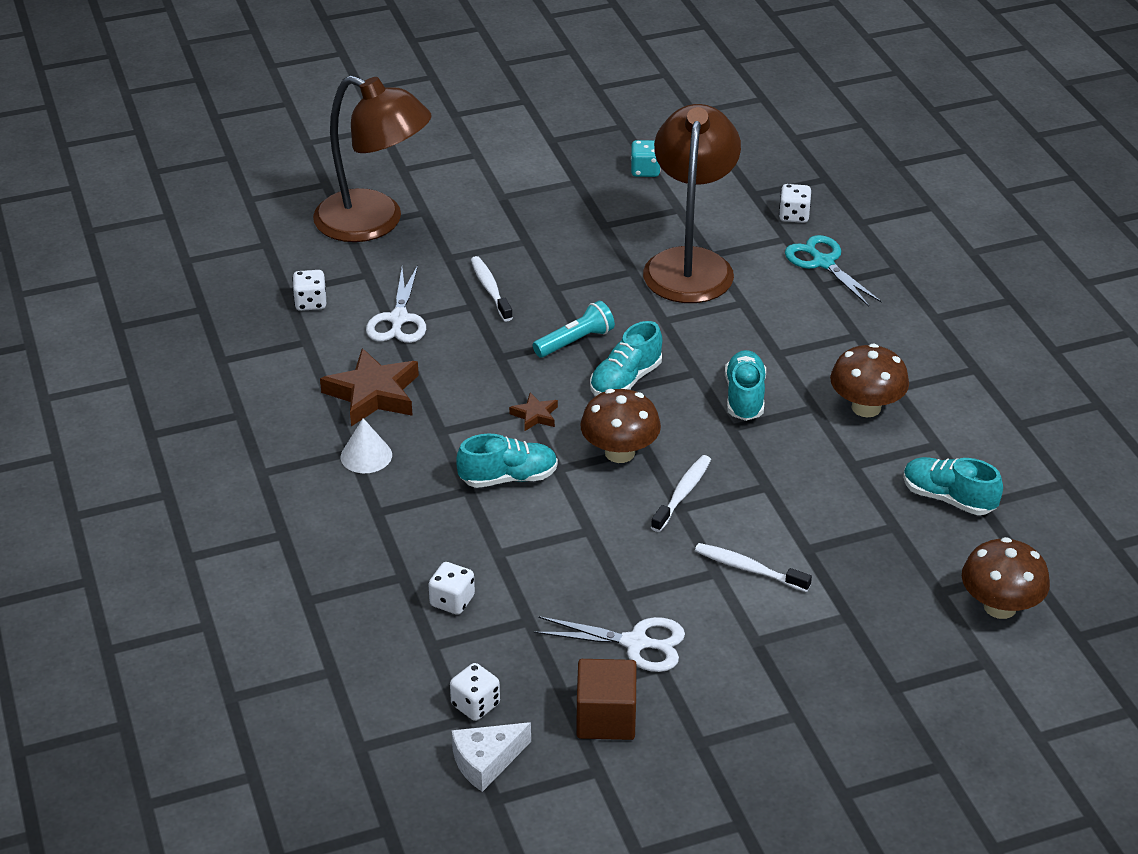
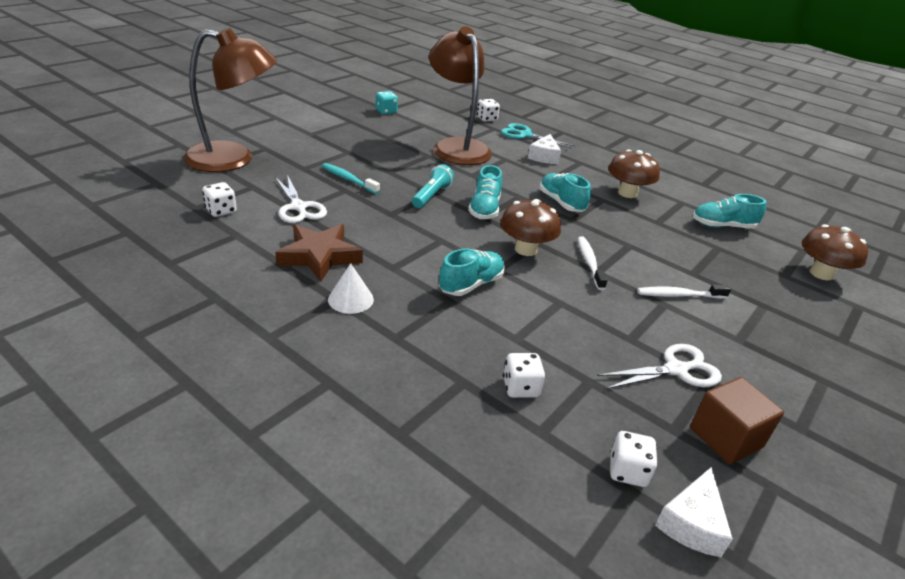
camera: 35 degrees left, 5 degrees down
(490, 289) = (348, 179): white toothbrush -> turquoise toothbrush
(535, 415) = (449, 241): brown star -> none
(808, 312) = (544, 157): none -> white cheese

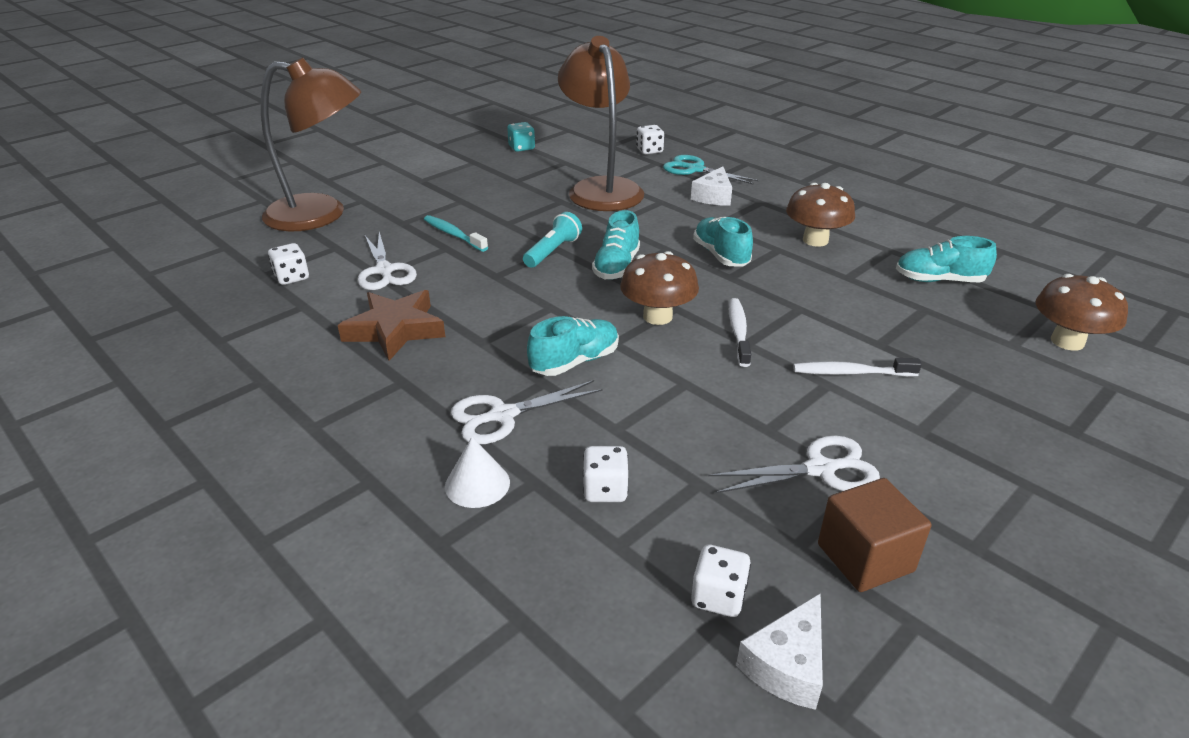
camera: 10 degrees right, 0 degrees up
(350, 299) = (420, 381): white cone -> white cone (477, 484)
(425, 327) = (502, 415): none -> white scissors

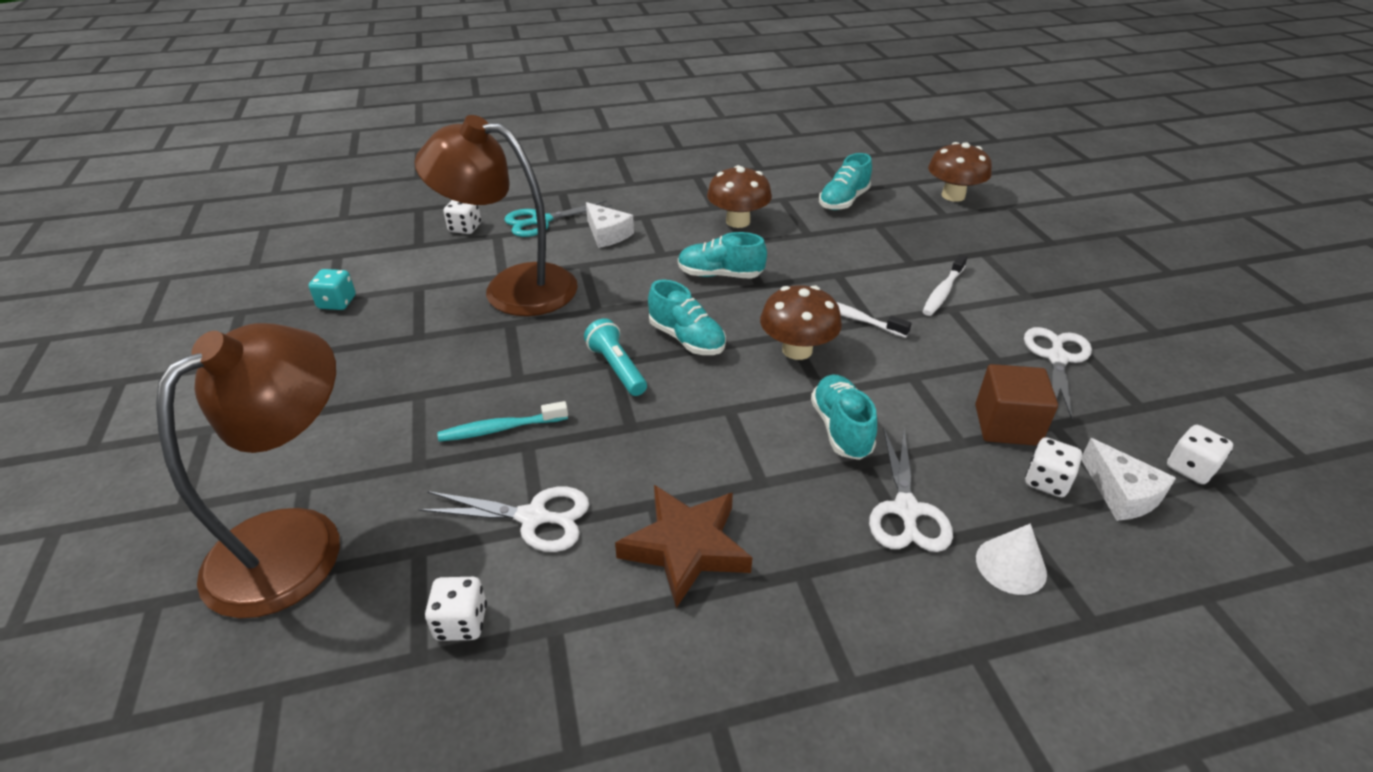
camera: 60 degrees left, 5 degrees up
(787, 665) = (1262, 463): white cheese -> white cheese (1121, 493)
(865, 558) = (1159, 381): brown cube -> brown cube (1006, 425)

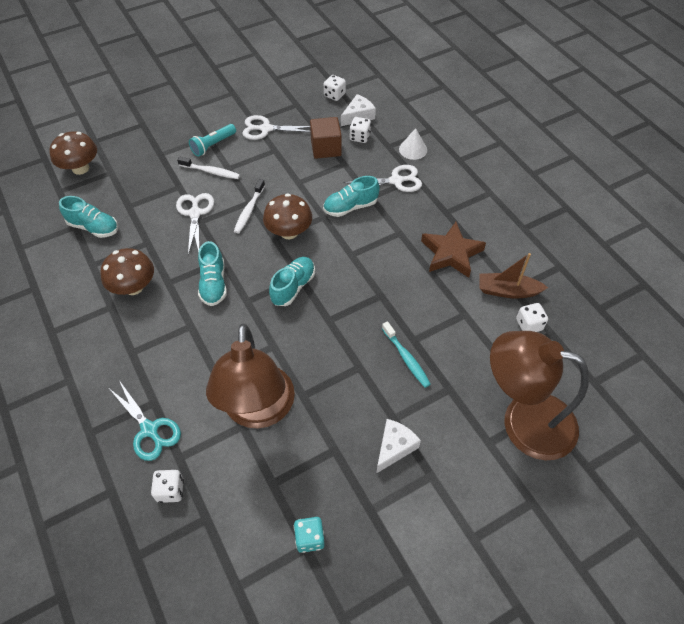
camera: 105 degrees left, 15 degrees up
(533, 517) = (461, 318): white scissors -> white scissors (195, 213)
(555, 614) = (508, 291): none -> brown boat
(607, 234) = (165, 370): white cheese -> white cheese (394, 447)
(617, 368) = (333, 316): turquoise flashlight -> turquoise flashlight (213, 145)

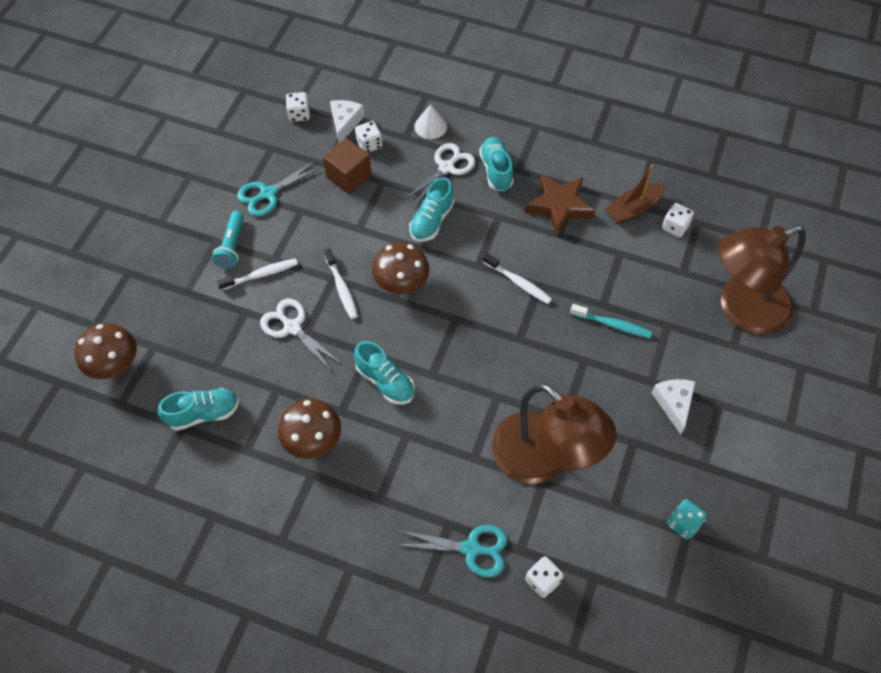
camera: 40 degrees left, 5 degrees up
(266, 129) = (268, 194): white scissors -> turquoise scissors
(293, 287) = (459, 332): turquoise shoe -> turquoise shoe (496, 170)
(367, 284) = (518, 283): none -> white toothbrush

